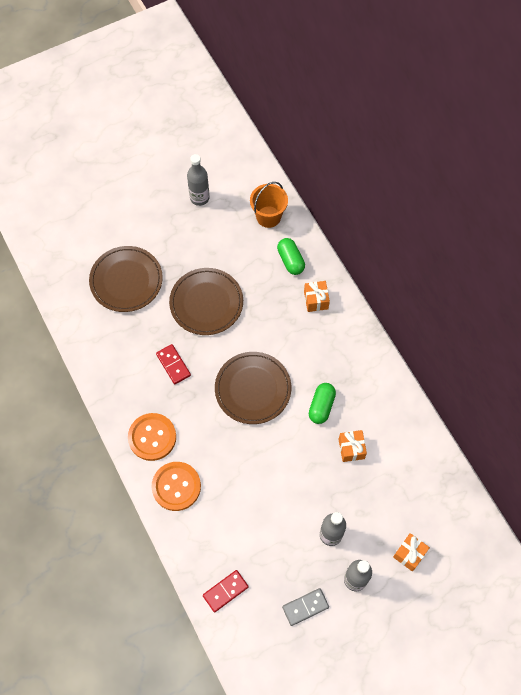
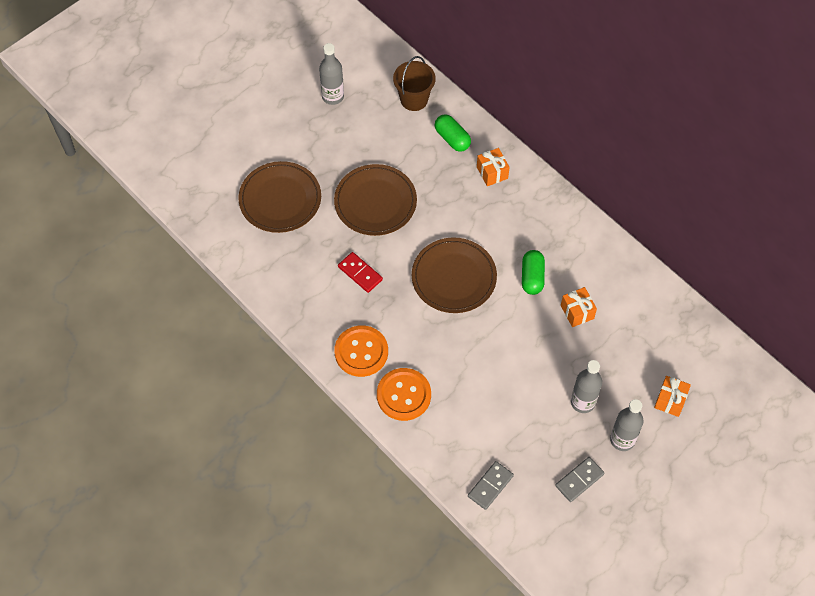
camera: 15 degrees left, 5 degrees down
(225, 591) = (490, 486): red domino -> grey domino
(268, 217) = (414, 99): orange bucket -> brown bucket

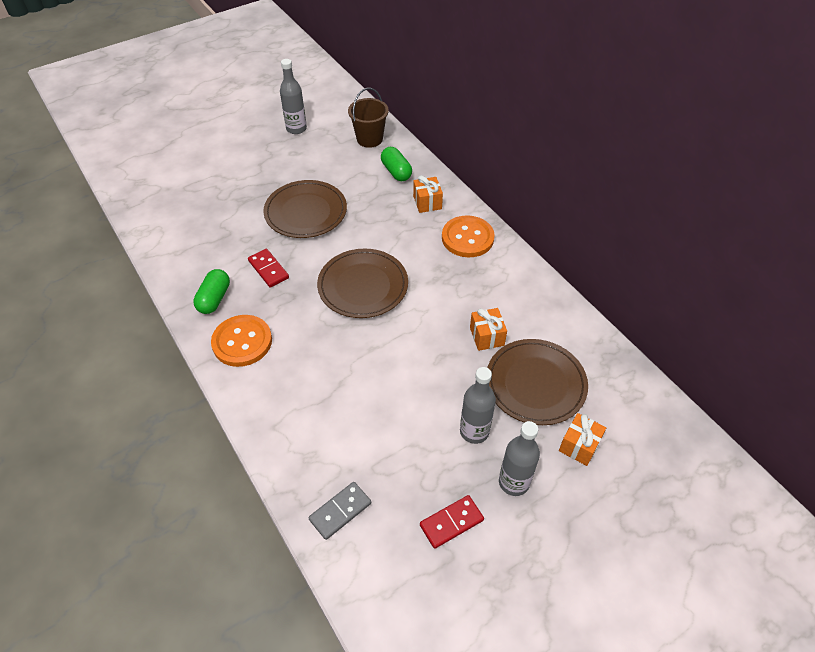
camera: 10 degrees right, 10 degrees down
(280, 199) = (216, 198): brown plate -> brown plate (535, 384)
(403, 395) = (272, 392): orange button -> orange button (467, 238)
(532, 277) = (445, 297): green capsule -> green capsule (214, 299)
(579, 480) = (451, 522): grey domino -> red domino

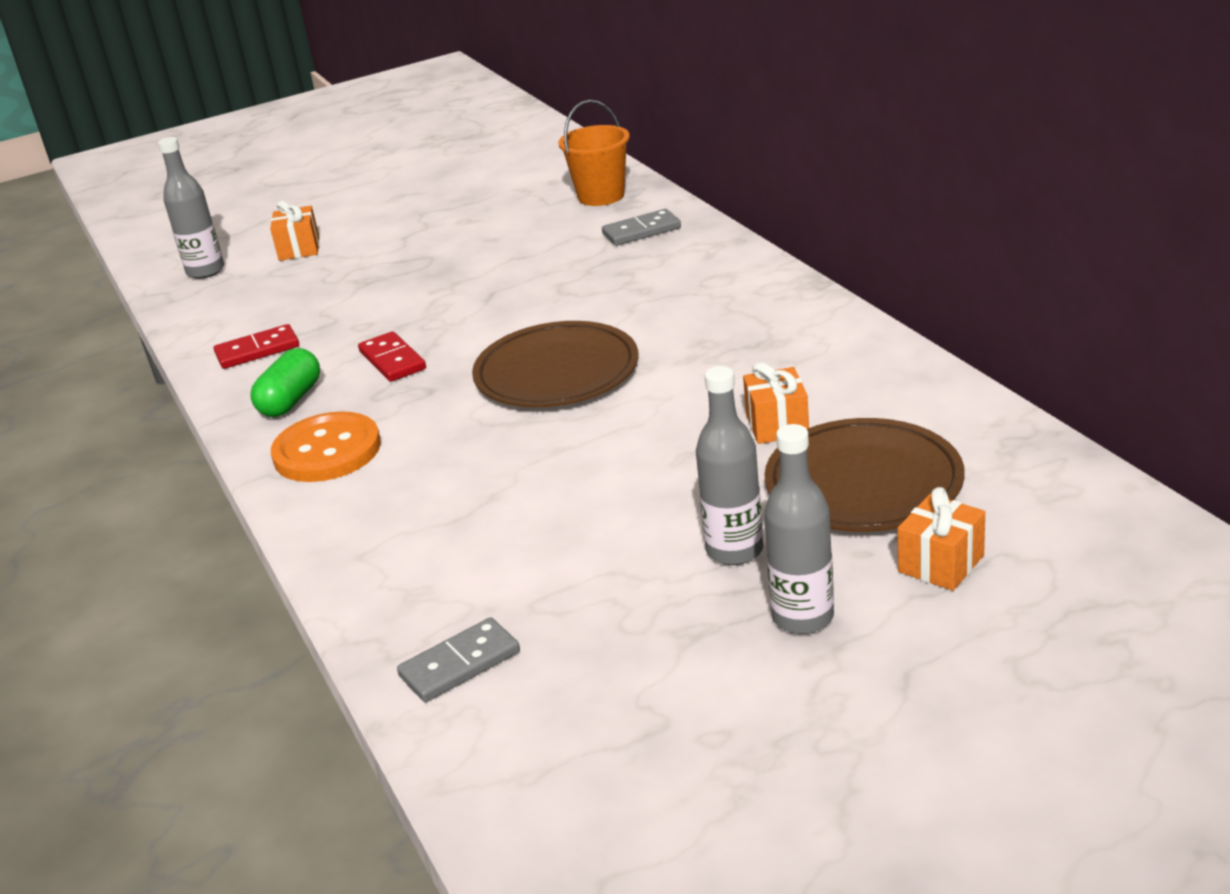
camera: 10 degrees right, 20 degrees down
(296, 129) = (475, 193): grey bottle -> grey bottle (205, 271)
(306, 212) = (472, 288): brown plate -> none
(369, 139) = (601, 196): brown bucket -> orange bucket
(396, 172) = (641, 231): green capsule -> grey domino
(427, 202) = (692, 264): orange gift -> orange gift (299, 249)
(451, 522) = (671, 676): red domino -> red domino (257, 350)
(467, 238) = (759, 303): orange button -> none

